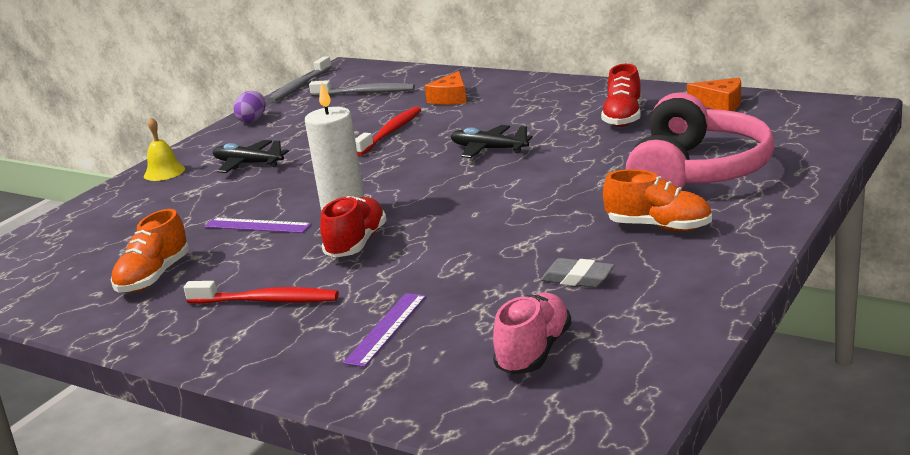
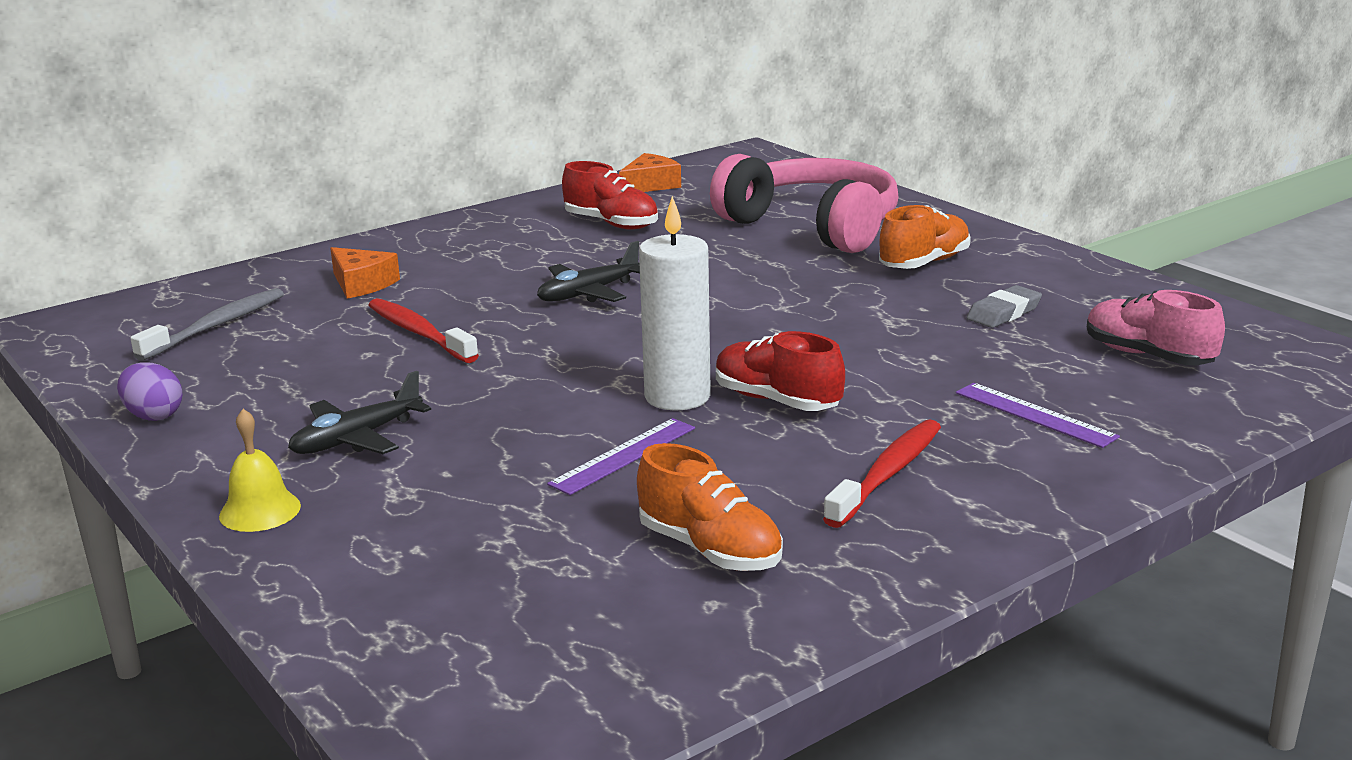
camera: 70 degrees left, 0 degrees up
(299, 86) = (68, 364): grey toothbrush -> none

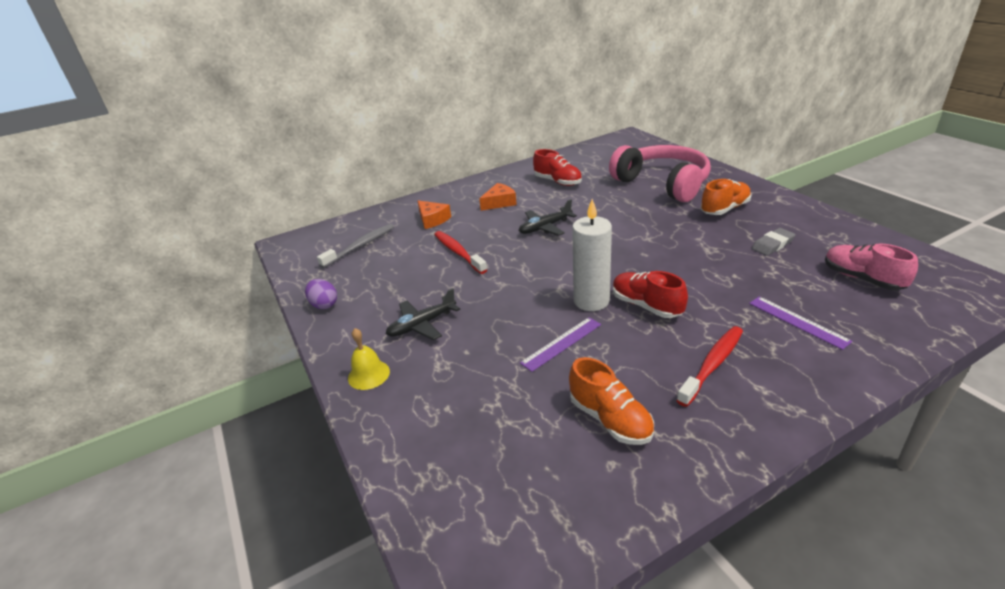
camera: 10 degrees right, 10 degrees up
(650, 185) = (577, 157): orange cheese -> orange cheese (499, 202)

